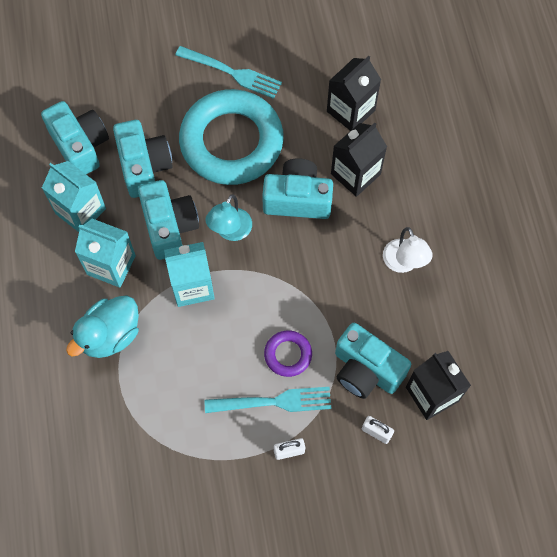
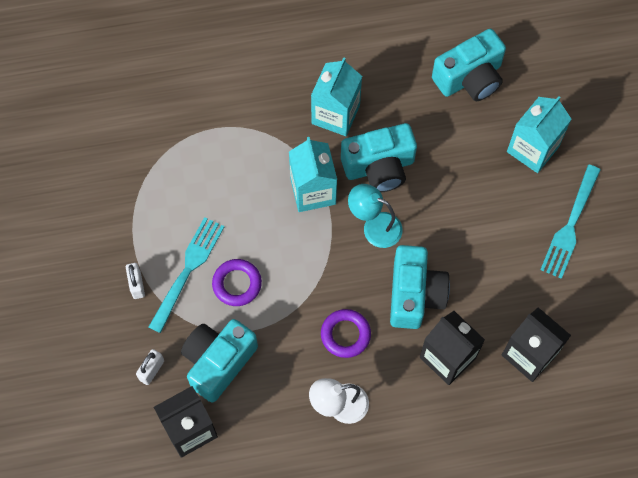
camera: 90 degrees right, 0 degrees up
(80, 211) = (395, 83): turquoise carton -> turquoise carton (532, 149)
(110, 335) = (261, 117): turquoise duck -> none
(144, 166) = (448, 140): turquoise camera -> none
(231, 142) = (482, 226): turquoise ring -> none
(273, 402) = (188, 270): turquoise fork -> turquoise fork turned 150 degrees counterclockwise
(336, 257) = (345, 335): none -> purple ring

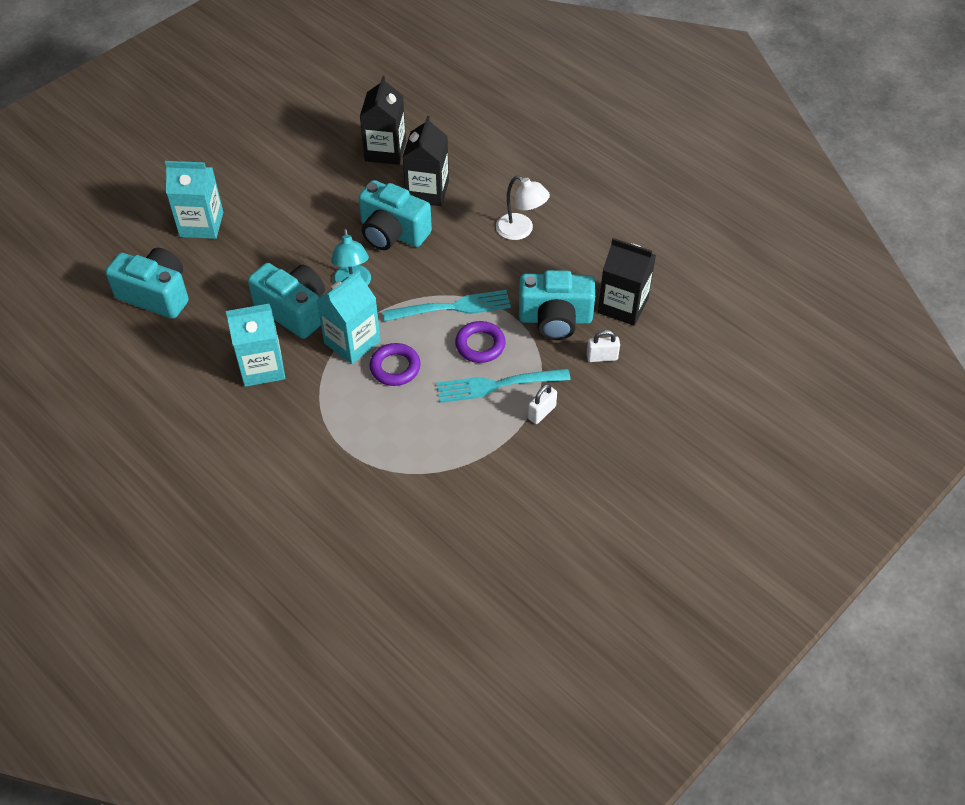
camera: 125 degrees left, 15 degrees down
(345, 335) = (462, 256): purple ring -> purple ring (395, 367)
(414, 295) = (392, 233): turquoise camera -> turquoise camera turned 120 degrees counterclockwise
(570, 225) = (257, 174): turquoise fork -> turquoise fork (452, 307)

